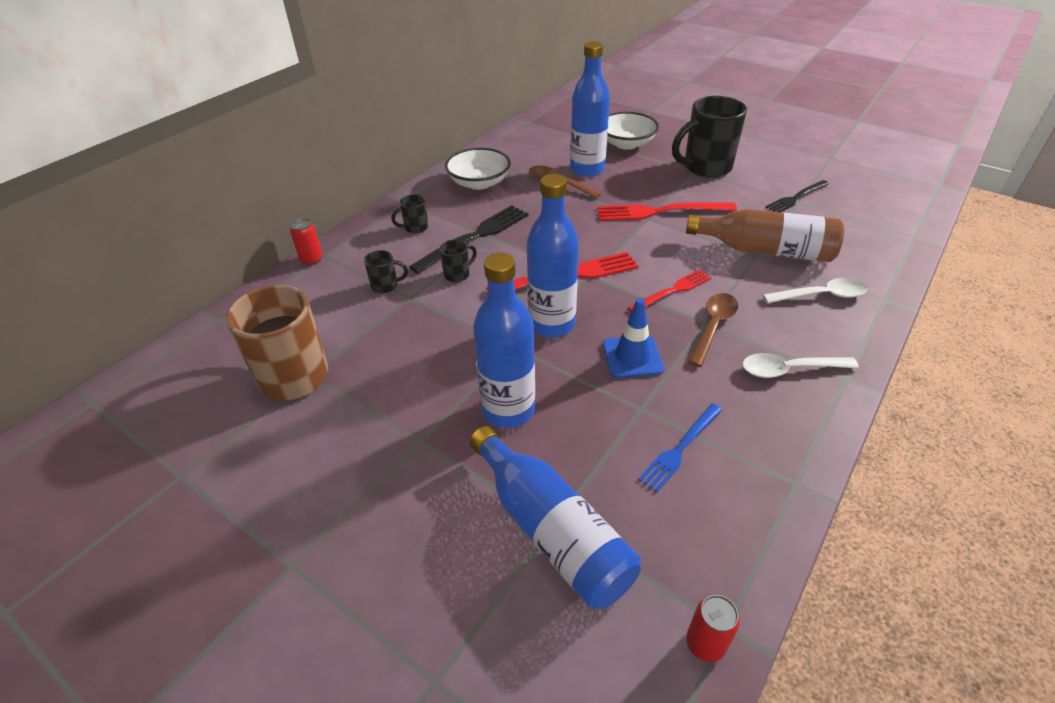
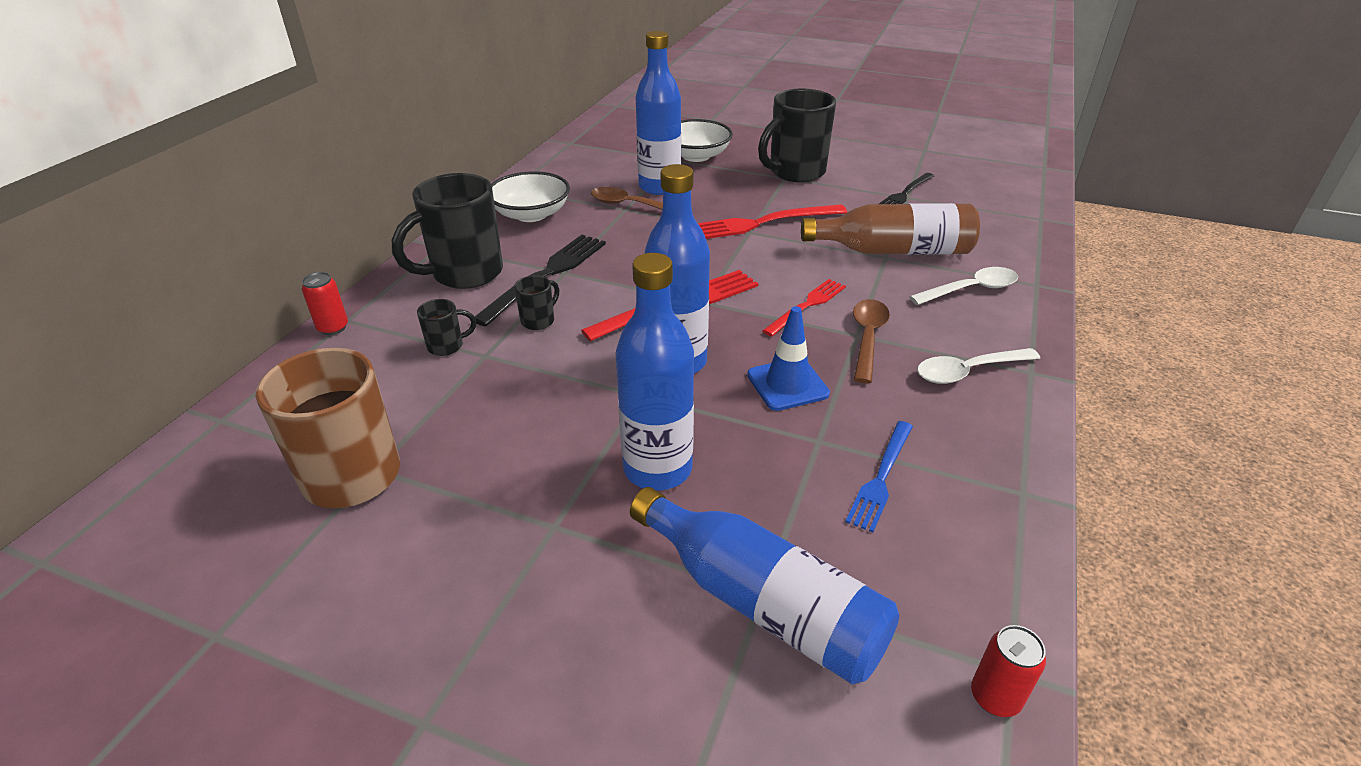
camera: 15 degrees left, 5 degrees down
(415, 228) = (464, 274): black mug -> black mug, size x2.25

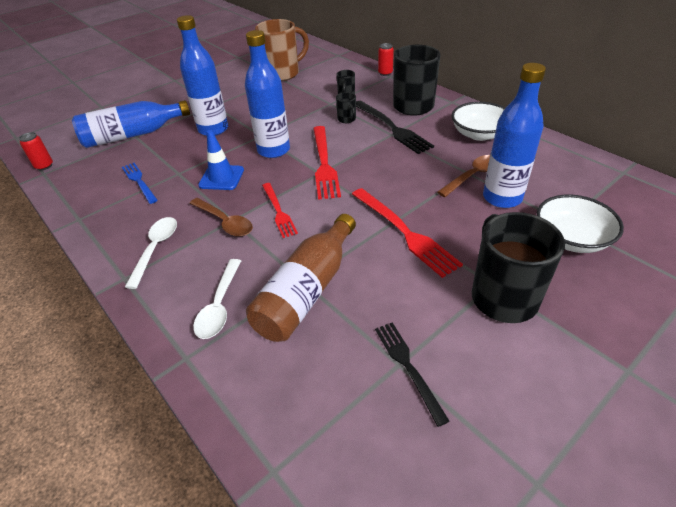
camera: 120 degrees right, 5 degrees up
(761, 223) = (404, 232): red fork -> red fork turned 135 degrees clockwise

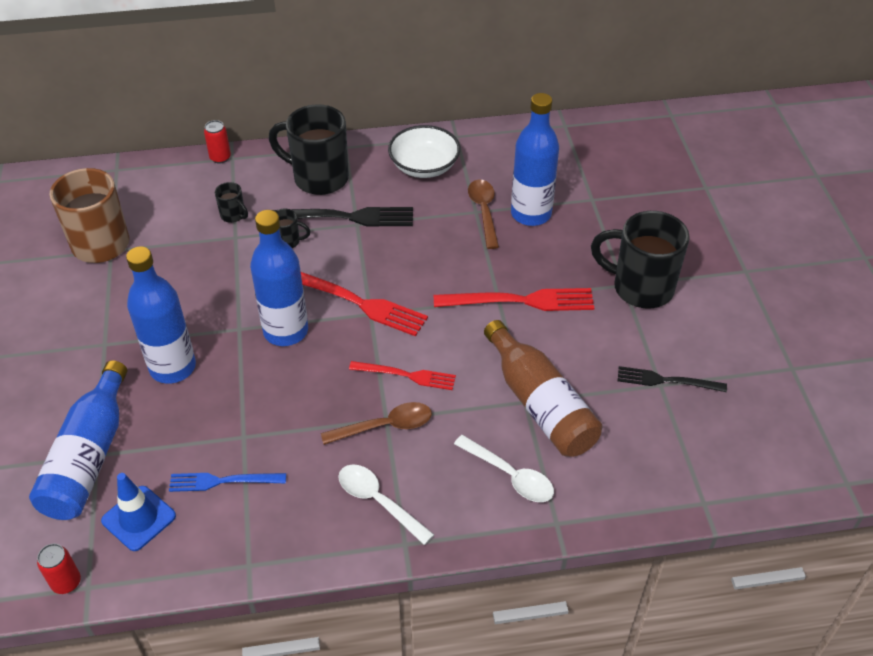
camera: 60 degrees left, 5 degrees up
(221, 178) = (295, 399): blue traffic cone -> blue traffic cone (139, 518)
(571, 239) = (613, 210): white bowl -> none

